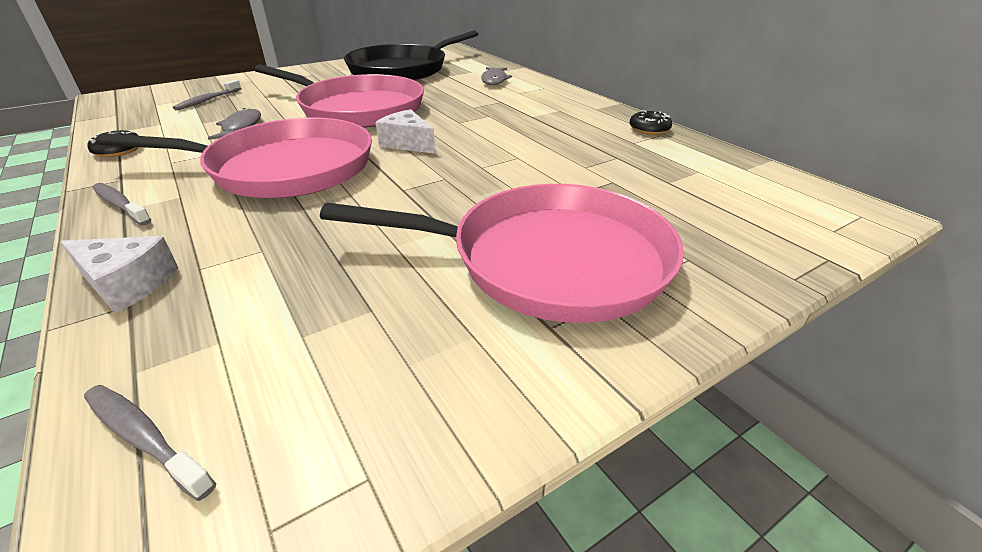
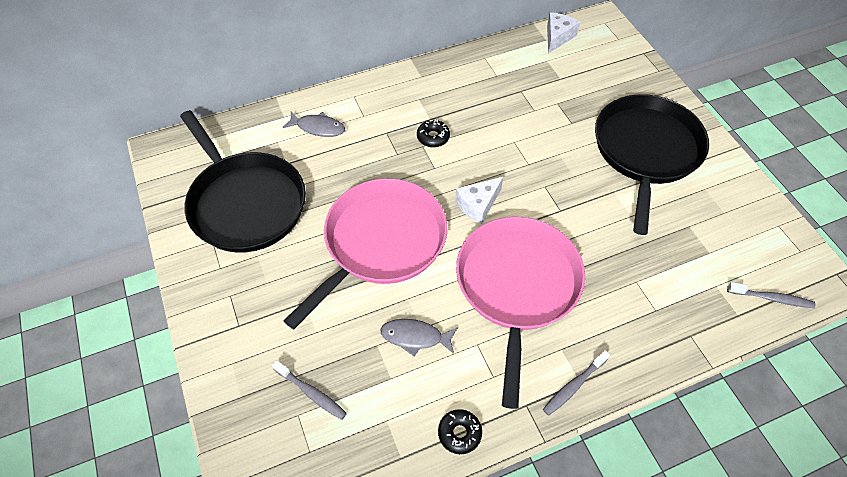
camera: 80 degrees left, 20 degrees up
(127, 284) = (673, 343): white cheese -> white cheese (558, 37)
(144, 438) = (772, 298): grey toothbrush -> grey toothbrush turned 120 degrees counterclockwise
(548, 260) = (646, 151): pink pan -> black pan
(649, 129) = (473, 60): black donut -> black donut (433, 137)

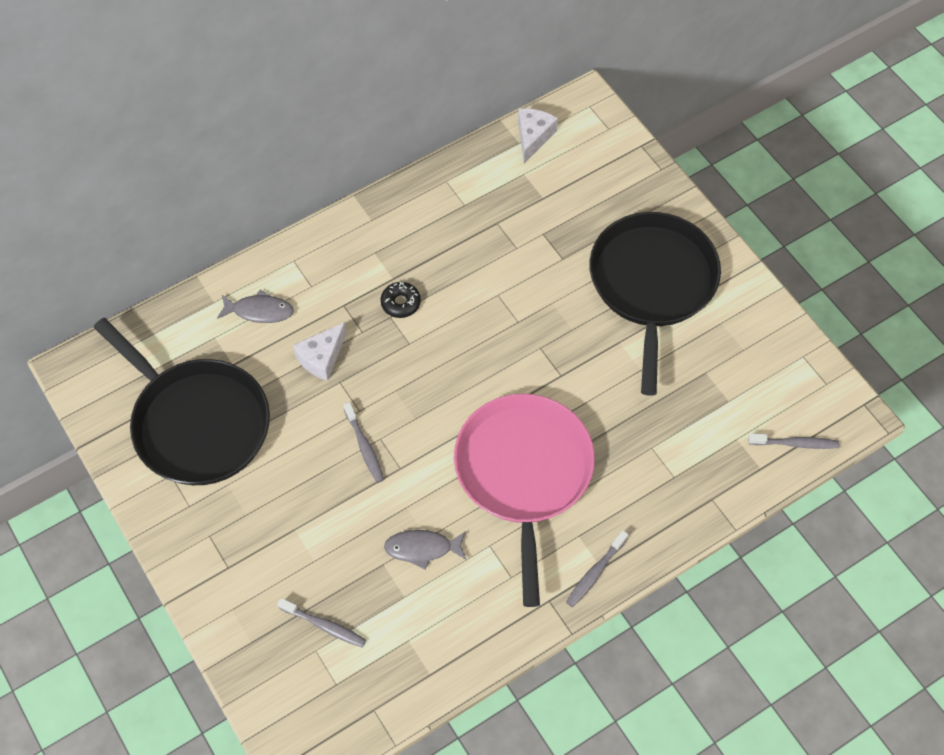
camera: 10 degrees left, 5 degrees up
(381, 243) = (364, 447): pink pan -> grey toothbrush
(459, 433) = (485, 640): black donut -> none
(478, 205) = (467, 383): white cheese -> white cheese (321, 358)

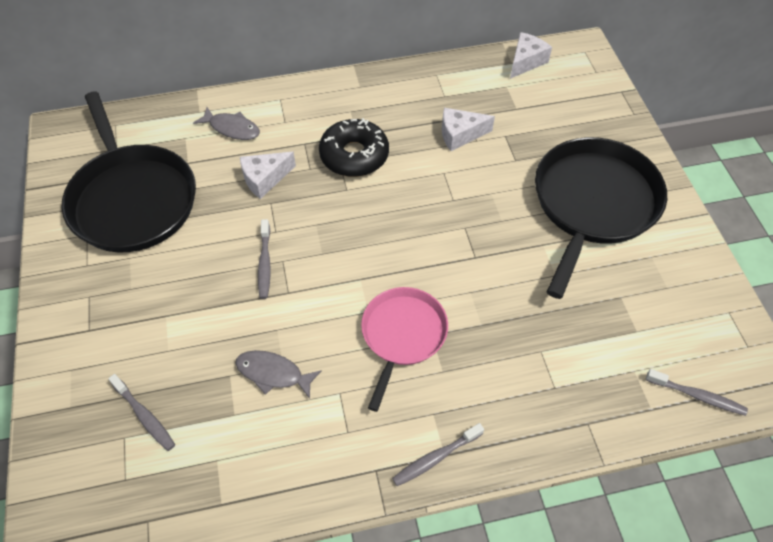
camera: 20 degrees right, 5 degrees down
(400, 303) = (354, 155): black donut -> black donut, size x1.86
(497, 246) = (460, 134): none -> white cheese
(524, 474) = (402, 335): pink pan -> pink pan, size x0.60

